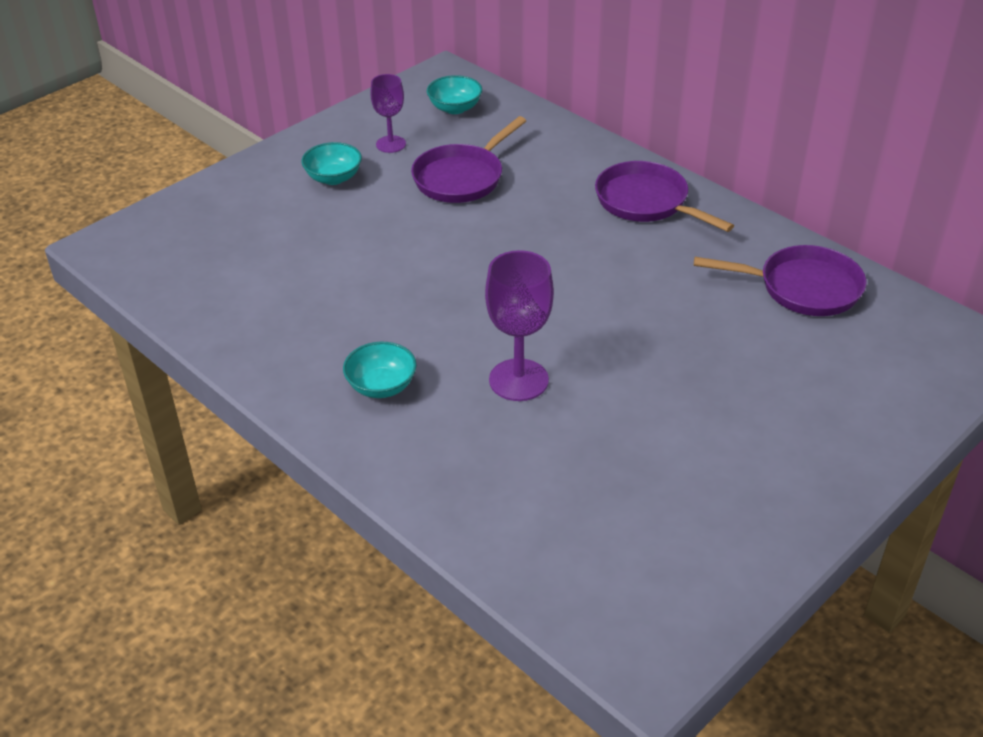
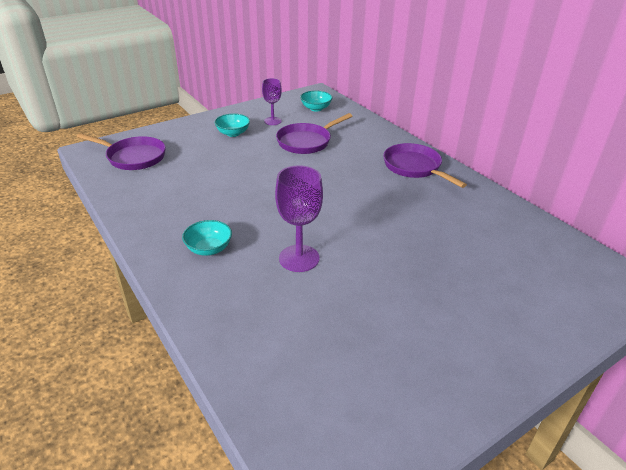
camera: 10 degrees right, 5 degrees down
(803, 288) = (507, 229): purple pan -> purple pan (133, 157)

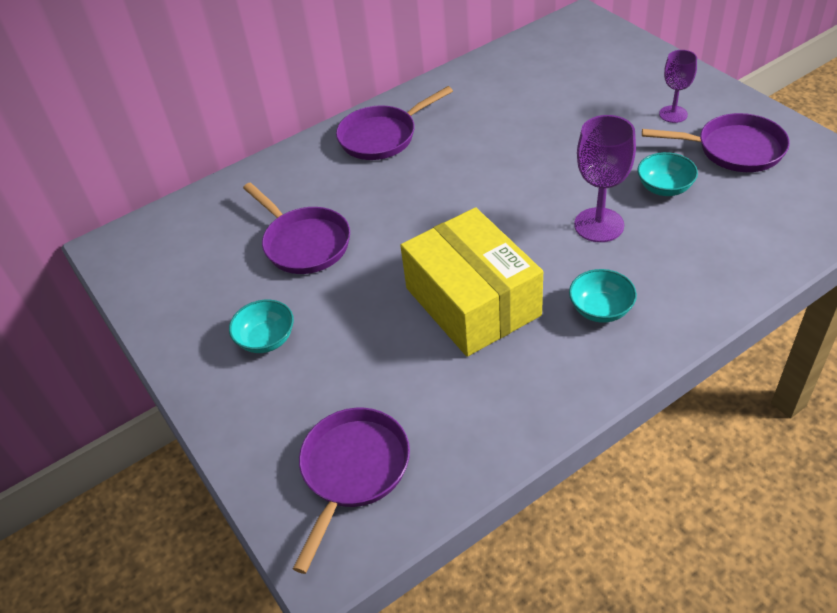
camera: 85 degrees left, 10 degrees up
(237, 197) = (472, 301): none -> yellow box
(272, 121) = (223, 292): purple goblet -> purple goblet (673, 114)
(316, 108) = (180, 242): turquoise bowl -> turquoise bowl (664, 188)
(399, 366) = (734, 149): none -> purple pan

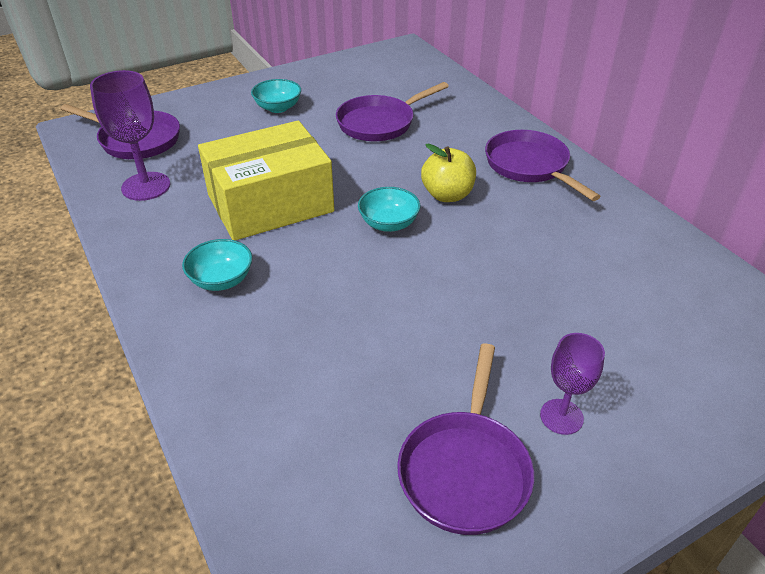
camera: 90 degrees right, 5 degrees down
(436, 182) = (447, 195): none -> yellow apple
(599, 225) = (345, 299): purple goblet -> purple goblet (146, 186)
(664, 188) = (395, 369): turquoise bowl -> turquoise bowl (388, 224)

